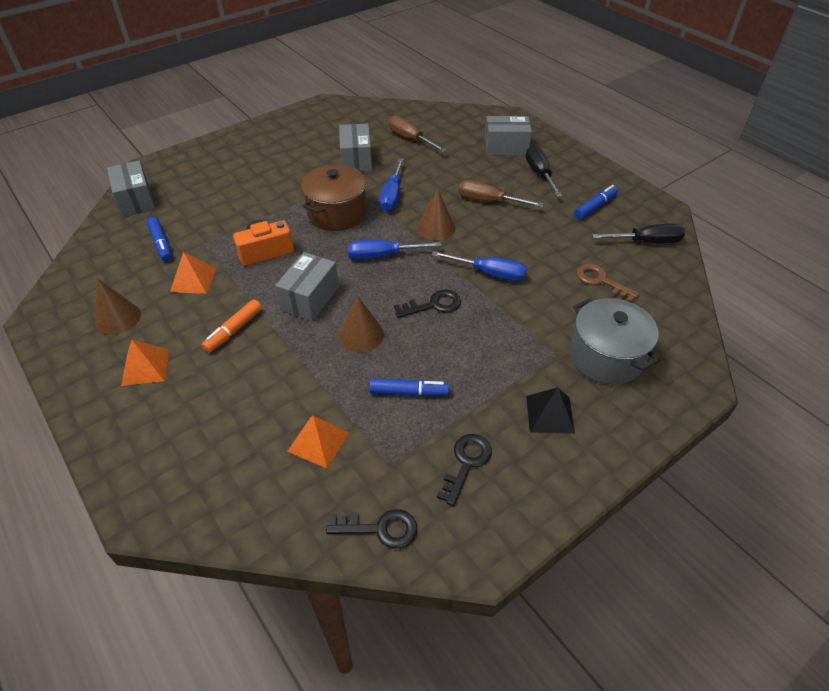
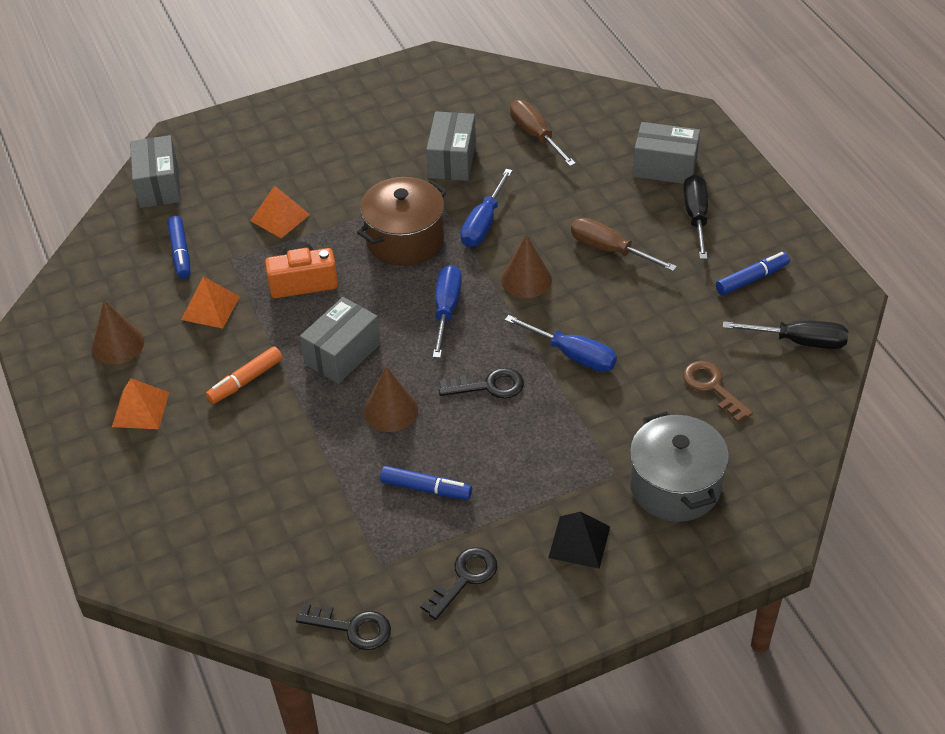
camera: 15 degrees right, 0 degrees up
(318, 442) = (311, 526): orange pyramid -> orange pyramid (280, 217)
(383, 256) = (446, 310): blue screwdriver -> blue screwdriver turned 90 degrees clockwise

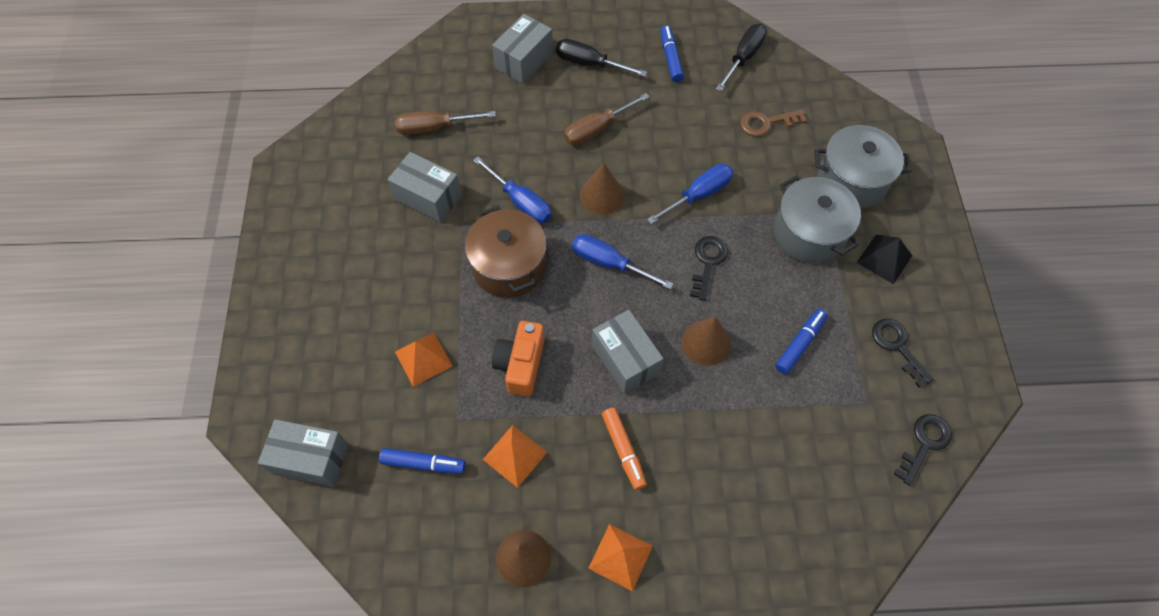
camera: 70 degrees left, 15 degrees up
(575, 463) = (808, 233): none -> grey pot

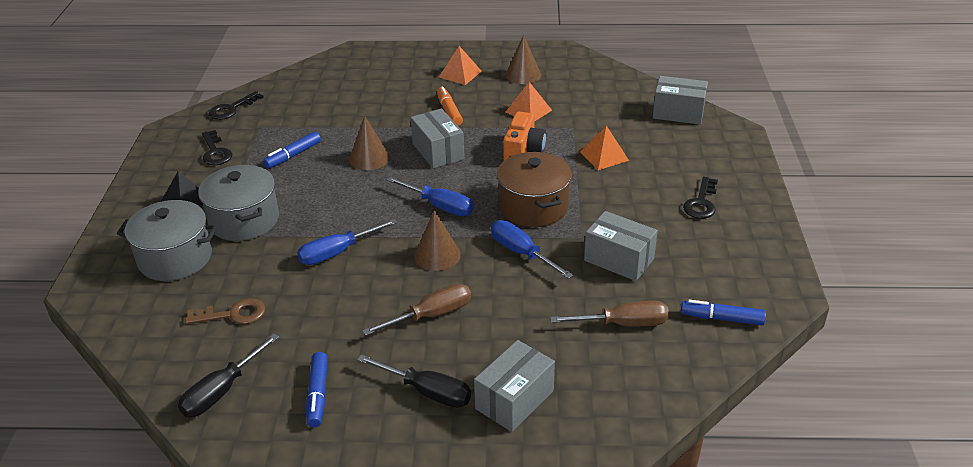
camera: 175 degrees left, 25 degrees down
(423, 463) = (595, 109): blue marker -> blue marker (722, 318)
(708, 262) = (348, 204): black key -> black key (701, 203)

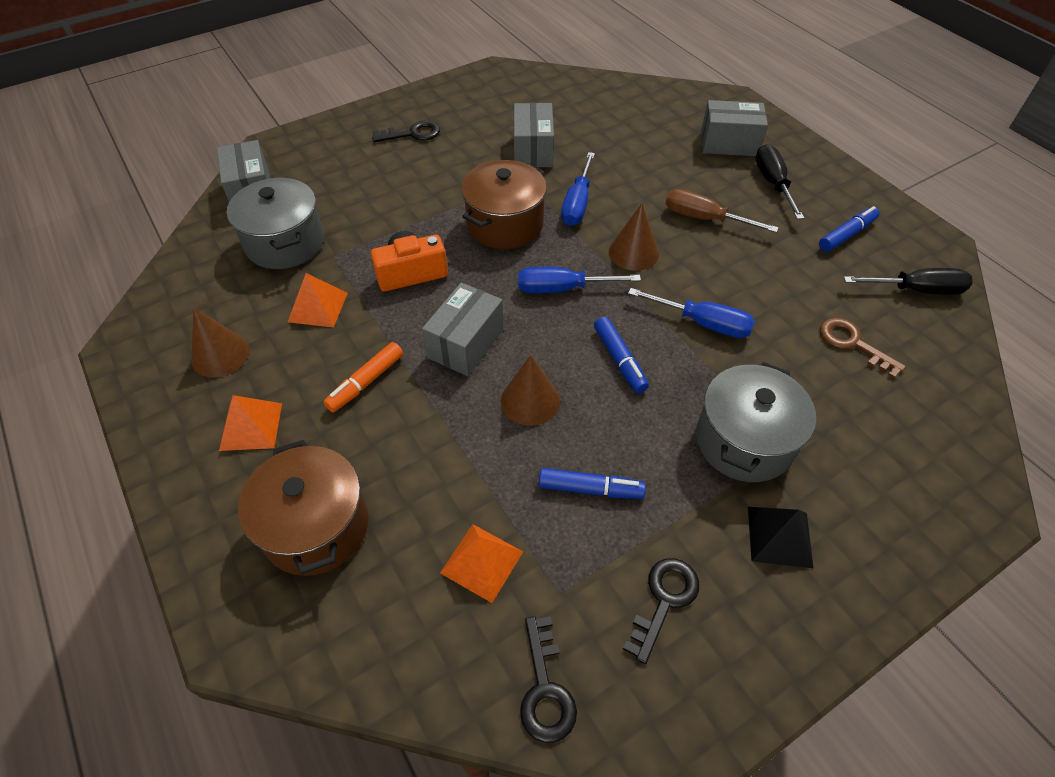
camera: 125 degrees left, 15 degrees up
(175, 258) = (858, 457): grey pot -> grey pot (285, 243)
(232, 109) = (545, 689): black key -> black key turned 75 degrees clockwise
(379, 78) = (316, 526): none -> brown pot
(439, 206) = (563, 289): blue screwdriver -> blue screwdriver turned 90 degrees counterclockwise
(604, 156) = (377, 213): orange pyramid -> orange pyramid (482, 562)
(623, 324) = (604, 125): brown screwdriver -> none
(722, 318) = (552, 88): blue marker -> blue marker (619, 360)

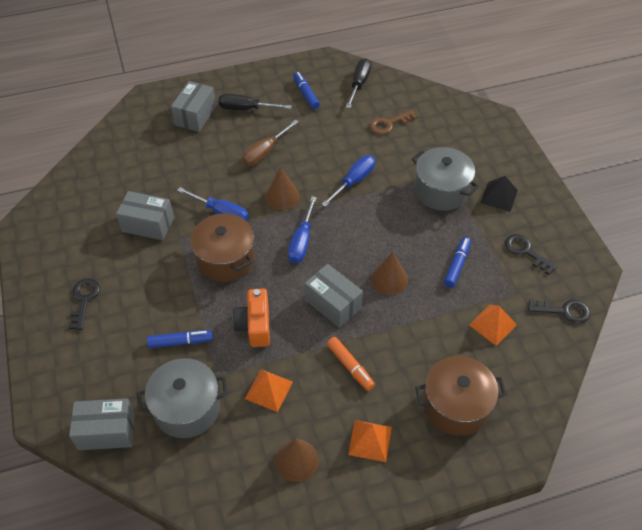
camera: 75 degrees left, 0 degrees up
(619, 360) = (370, 228): blue marker -> blue marker (180, 342)

